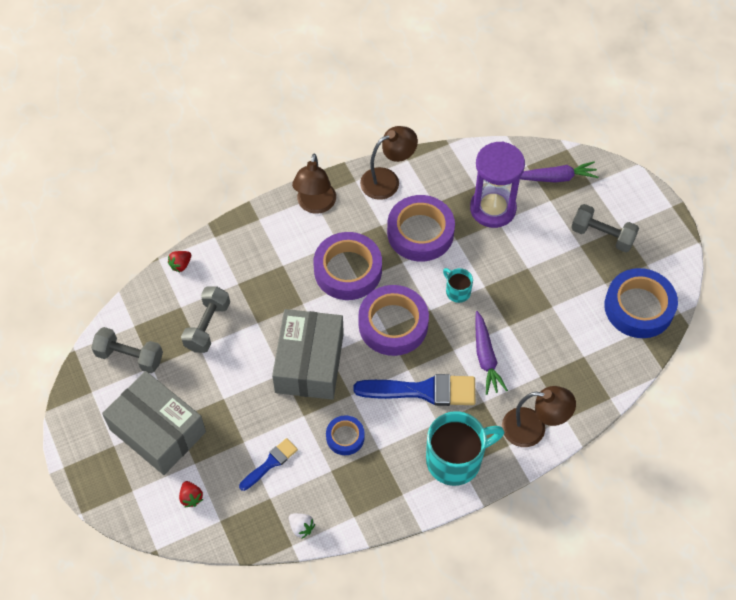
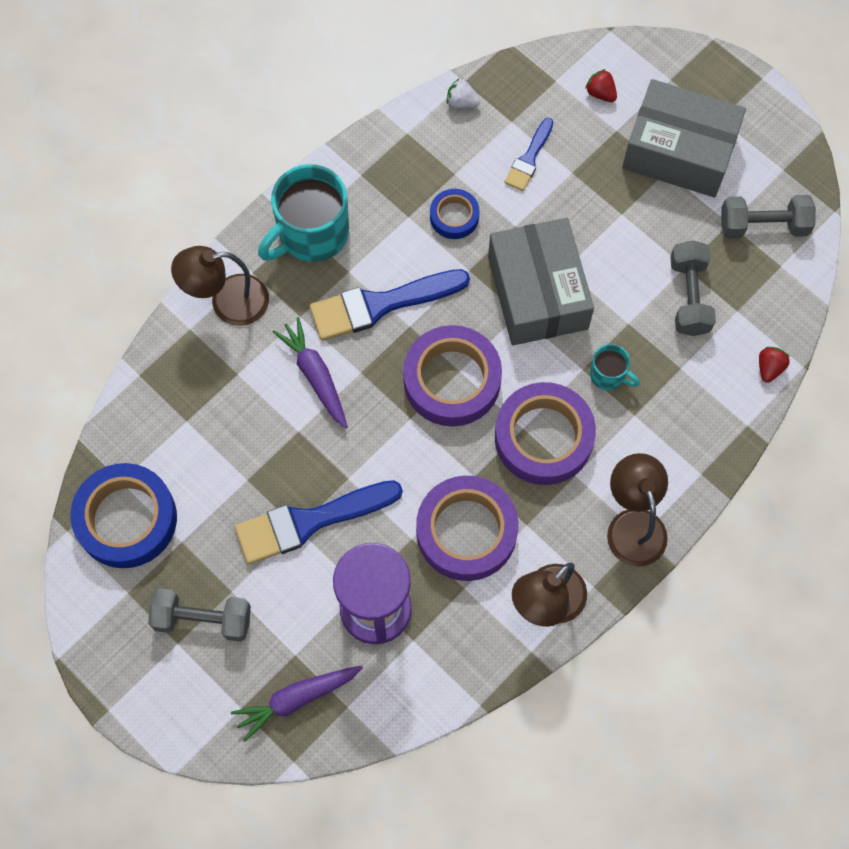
camera: 160 degrees right, 10 degrees up
(457, 291) = (383, 457): turquoise mug -> turquoise mug (608, 375)
(518, 269) = (310, 521): none -> blue brush

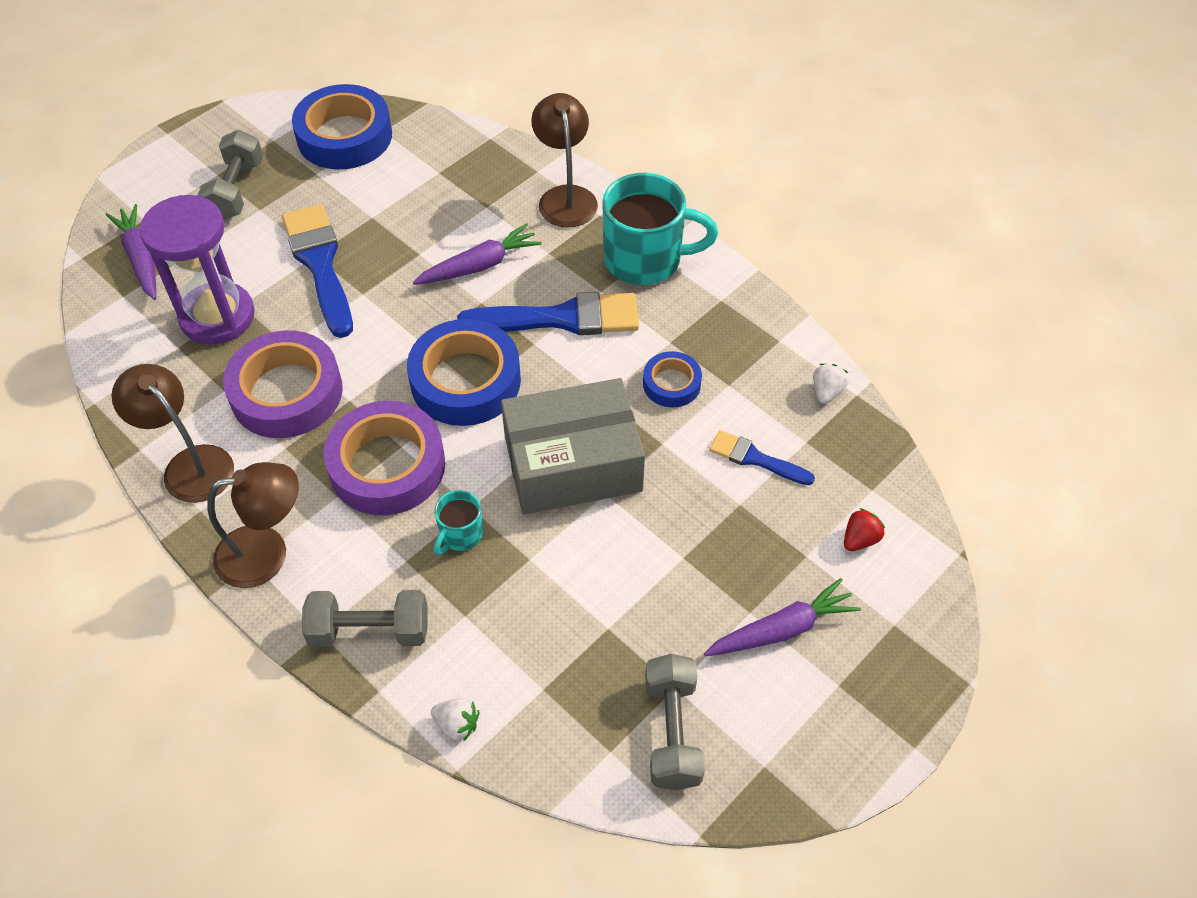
camera: 90 degrees right, 15 degrees down
(311, 234) = (645, 259): turquoise mug -> turquoise mug turned 135 degrees clockwise
(381, 304) = (560, 318): blue brush -> blue brush turned 105 degrees clockwise
(452, 380) = (465, 380): purple tape -> blue tape
(679, 151) = (781, 629): grey box -> purple carrot
(689, 296) = (565, 630): grey dumbbell -> grey dumbbell (370, 630)
(769, 368) = (457, 724): red strawberry -> white strawberry

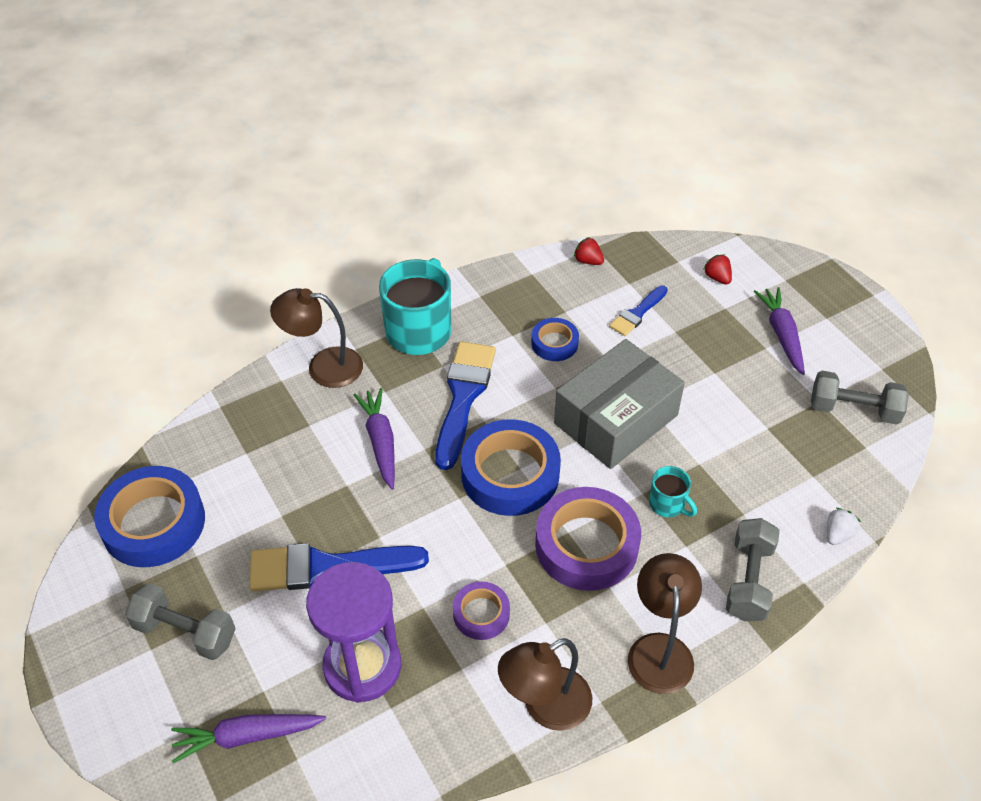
camera: 75 degrees left, 5 degrees down
(286, 392) = (481, 614): purple tape -> purple tape, size x0.53
(572, 463) = (615, 419): grey box -> grey box turned 45 degrees clockwise
(827, 392) = (588, 261): white strawberry -> red strawberry

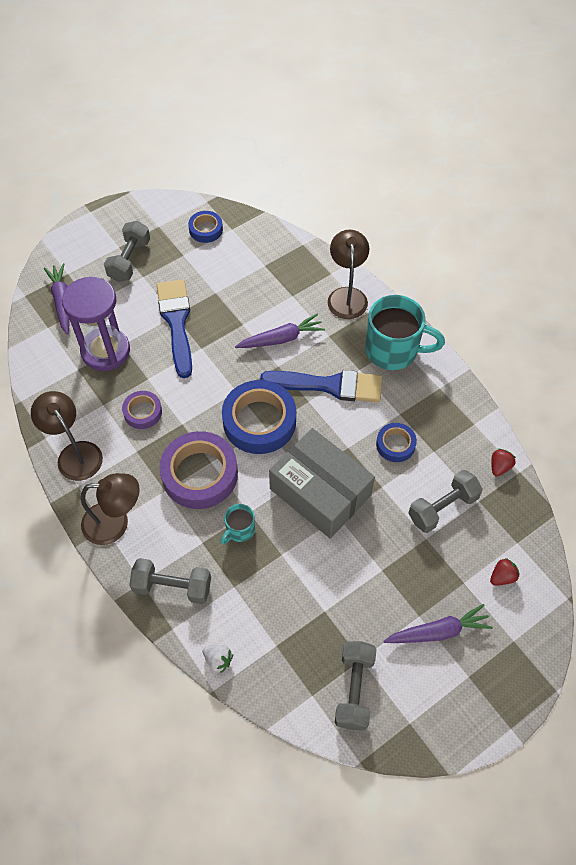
camera: 85 degrees right, 10 degrees up
(153, 523) = (206, 229): blue tape -> blue tape, size x0.53
(637, 313) = (442, 508): blue brush -> grey dumbbell

